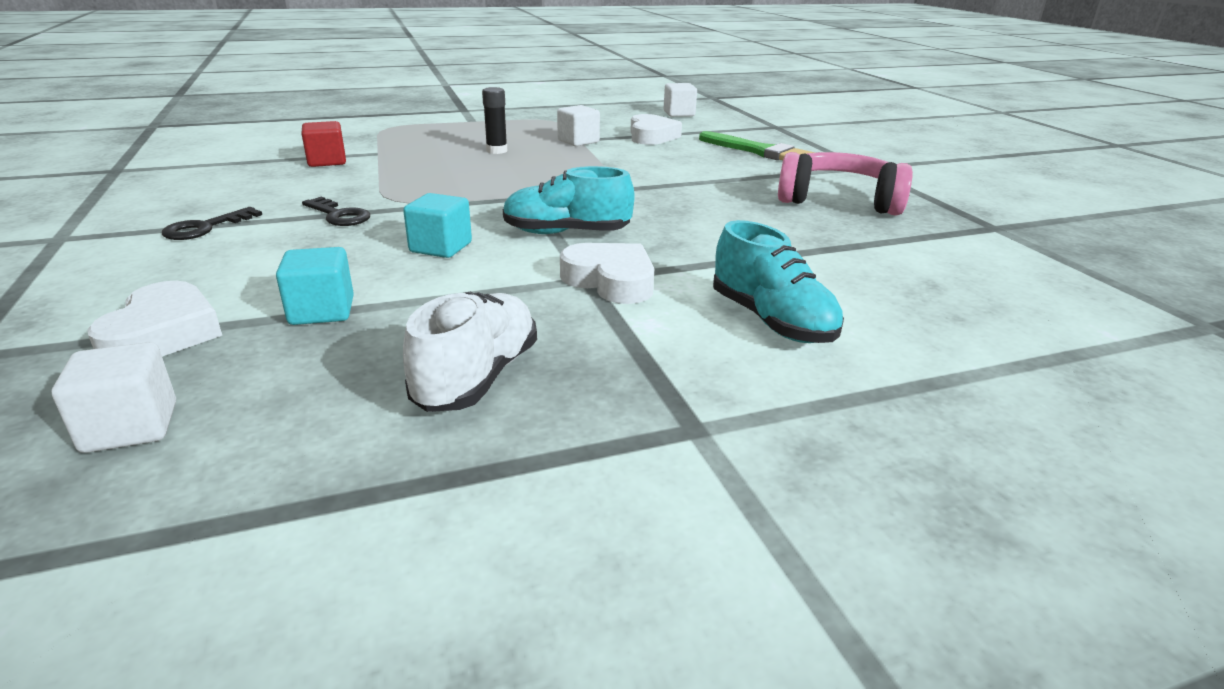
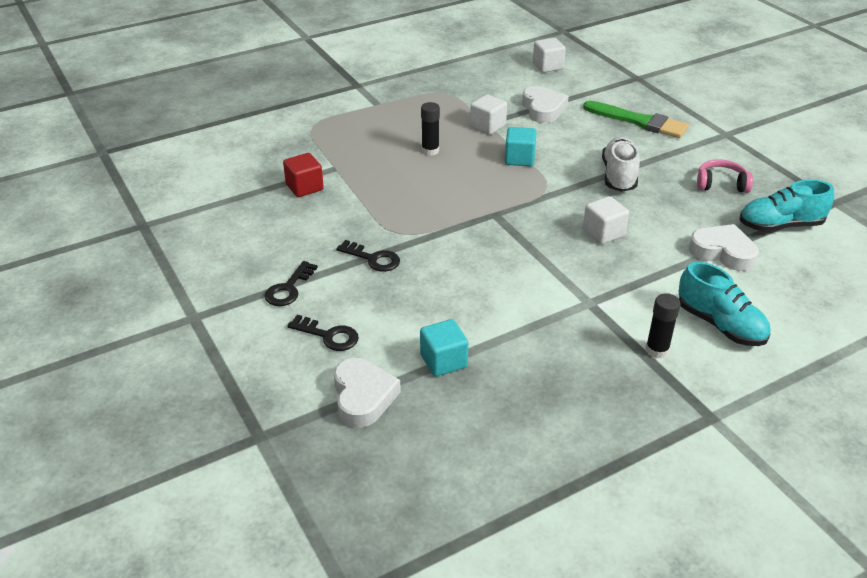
camera: 10 degrees left, 10 degrees up
(130, 427) = (415, 468): white cube -> white cube (603, 233)
(198, 270) = (328, 335): none -> black key
(441, 247) = (473, 285): turquoise cube -> turquoise cube (519, 159)
(477, 377) = (575, 400): white shoe -> white shoe (619, 176)
(566, 233) = (548, 255): turquoise shoe -> turquoise shoe (780, 225)
(611, 281) = (606, 302): white heart -> white heart (723, 252)
(653, 336) = (657, 350): none -> black glue stick
(839, 200) = (721, 184): pink headphones -> pink headphones, size x0.57

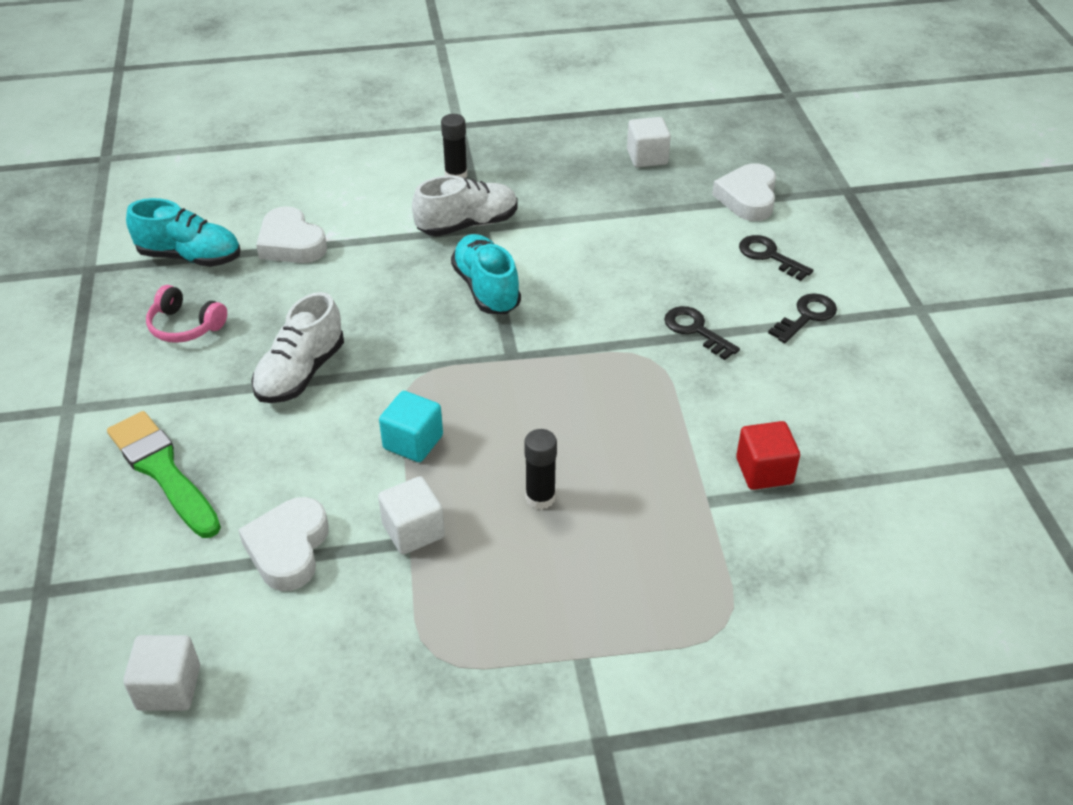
camera: 160 degrees left, 5 degrees up
(443, 361) = (661, 209): turquoise cube -> none
(603, 233) = (399, 297): white cube -> white cube (647, 157)
(603, 302) = (467, 225): none -> white shoe
(720, 325) = (376, 181): turquoise shoe -> turquoise shoe (486, 289)

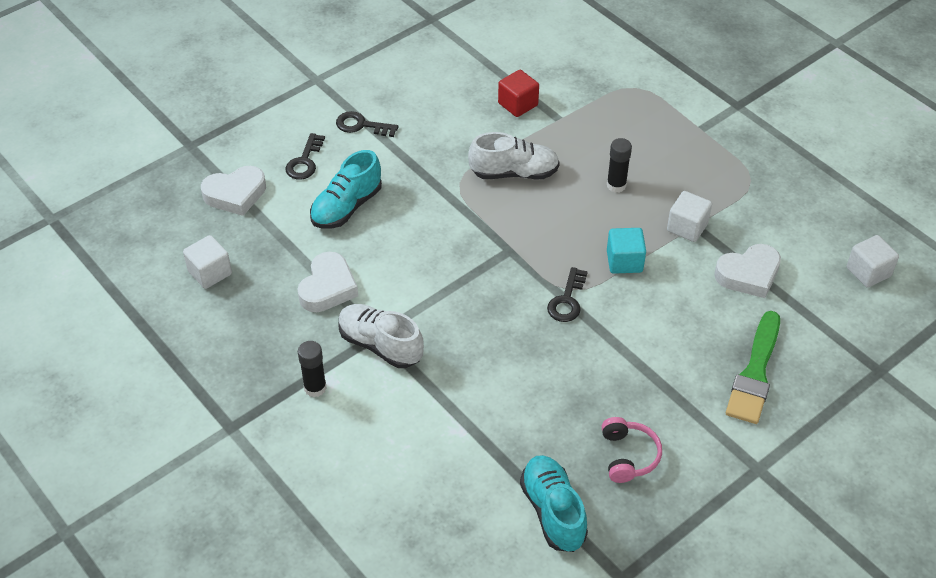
camera: 120 degrees left, 5 degrees up
(291, 243) = (485, 450): white heart -> white heart (328, 287)
(300, 373) = (616, 354): white shoe -> white shoe (514, 173)
(486, 289) = (450, 296): turquoise shoe -> turquoise shoe (346, 207)
(696, 330) = (415, 171): black key -> black key (567, 300)

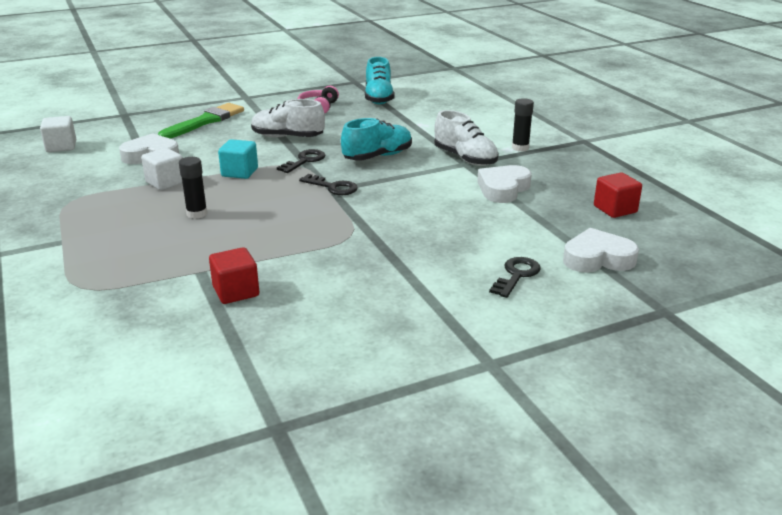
camera: 165 degrees left, 20 degrees down
(210, 273) = (615, 209): white cube -> red cube
(346, 207) = (475, 234): turquoise shoe -> turquoise shoe (378, 156)
(362, 125) = (439, 299): black key -> black key (332, 187)
(514, 173) = (288, 235): white shoe -> white shoe (287, 137)

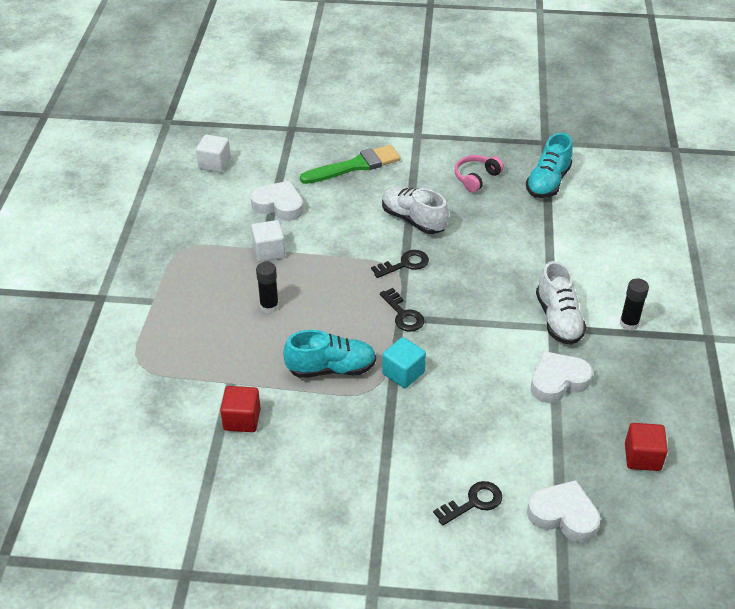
camera: 30 degrees right, 15 degrees up
(239, 172) = (337, 260): turquoise cube -> turquoise cube (403, 373)
(378, 156) = (476, 283): turquoise shoe -> turquoise shoe (331, 369)

